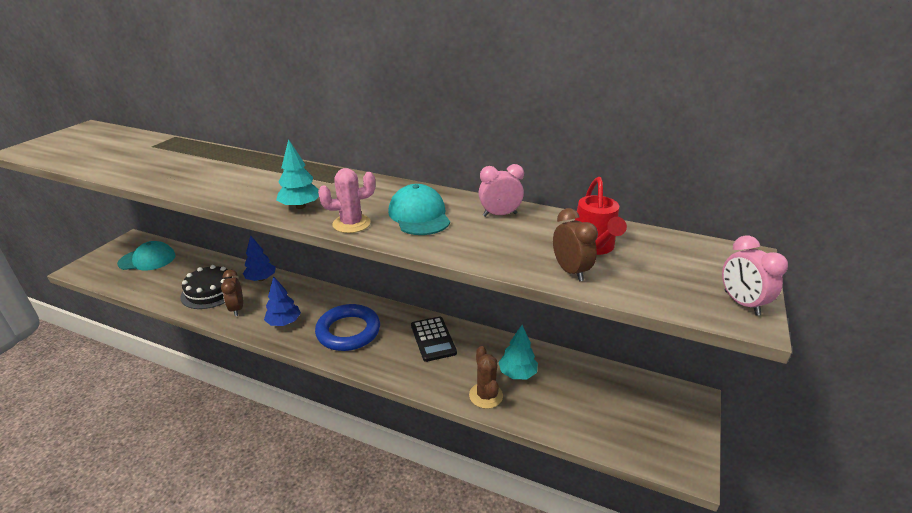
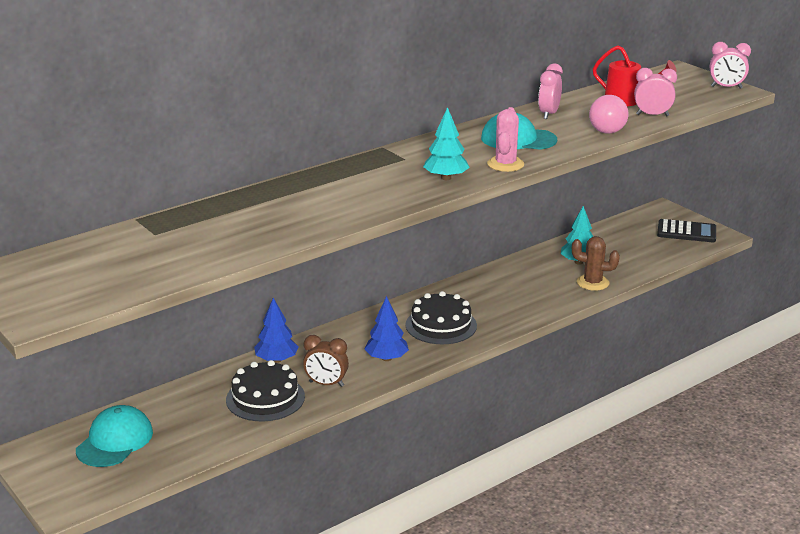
camera: 60 degrees left, 5 degrees down
(348, 331) = (441, 325): blue ring -> black cake
(433, 339) = (497, 286): black calculator -> black calculator (686, 232)
(497, 254) = (608, 129): none -> pink light bulb
(570, 271) = (652, 115): brown clock -> pink clock

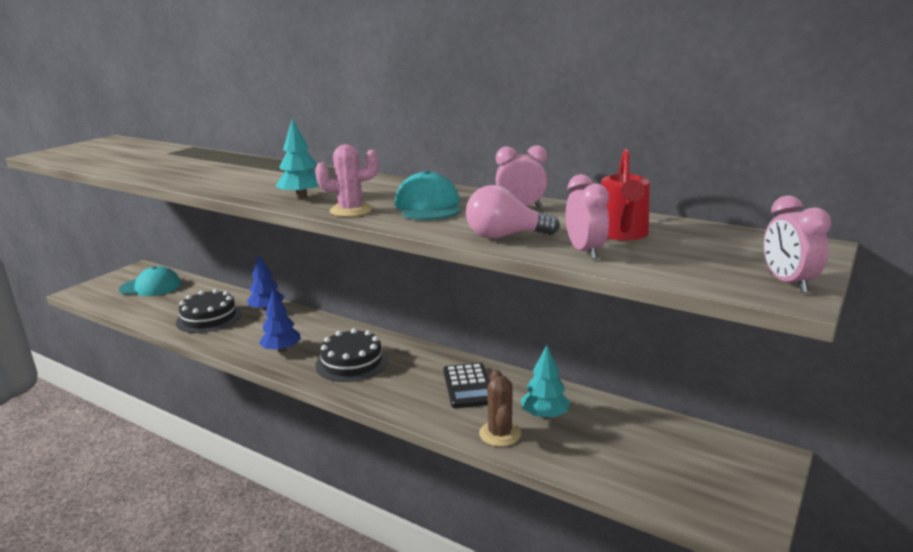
camera: 70 degrees right, 5 degrees down
(326, 384) = (233, 335): brown clock -> none
(686, 232) = (721, 490): black calculator -> black calculator (468, 386)

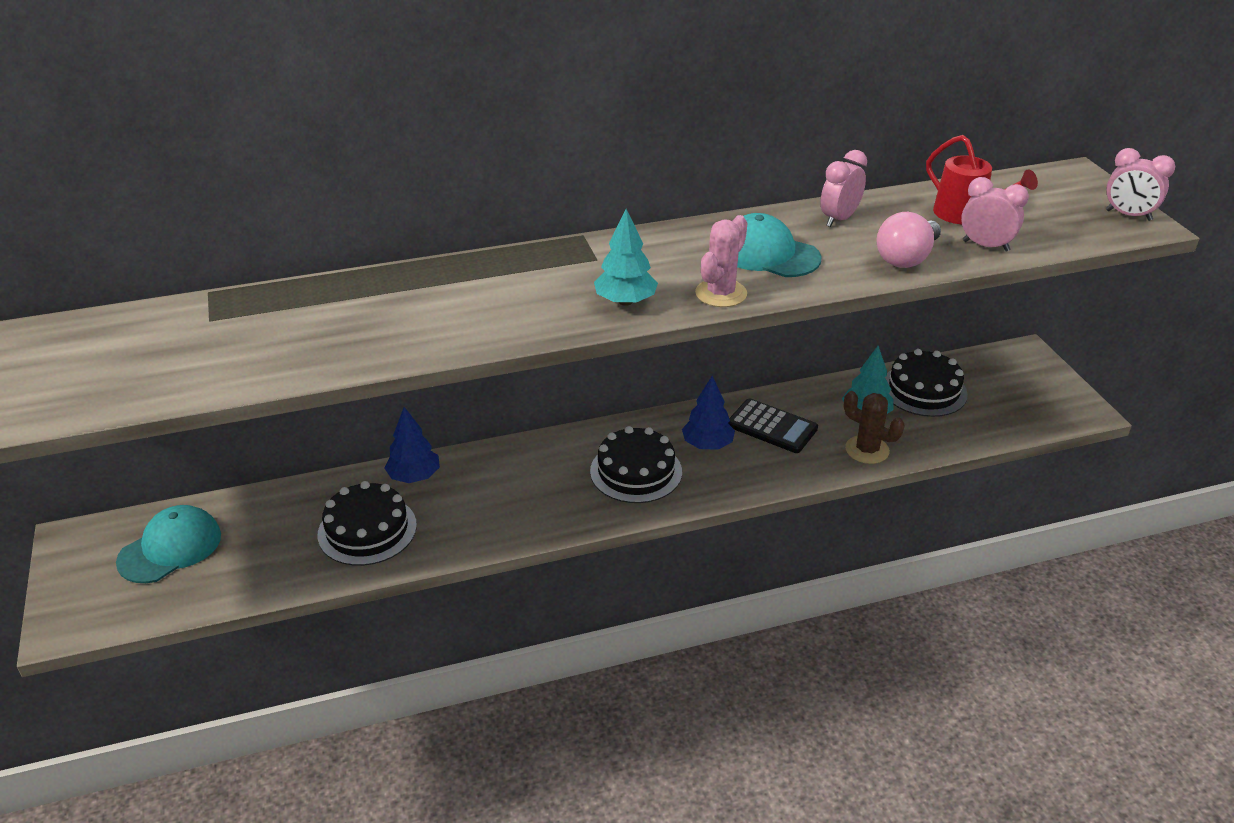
camera: 50 degrees left, 15 degrees up
(281, 350) = (541, 506): blue tree -> blue tree (707, 445)
(619, 428) = (924, 390): none -> black cake

